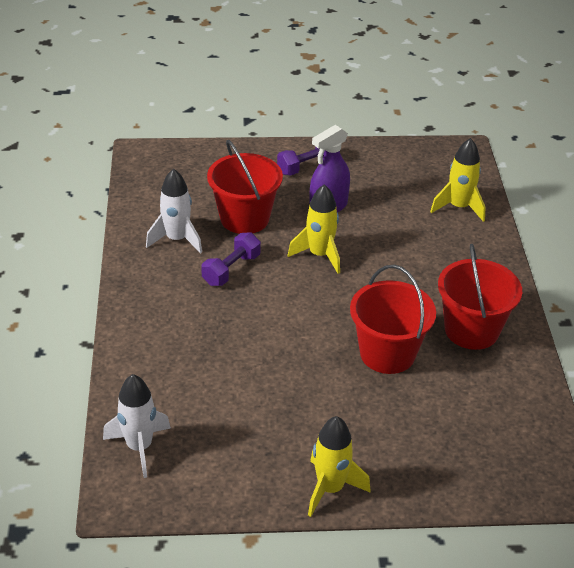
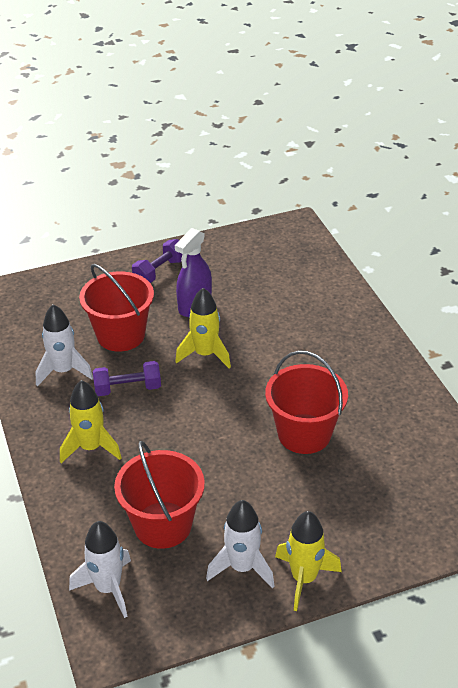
camera: 15 degrees left, 0 degrees up
(231, 270) = (128, 388): purple dumbbell -> purple dumbbell turned 60 degrees clockwise
(274, 462) = (242, 567): none -> white rocket
(459, 207) = (313, 279): yellow rocket -> yellow rocket (91, 448)
(471, 330) = (369, 392): red bucket -> red bucket (163, 525)

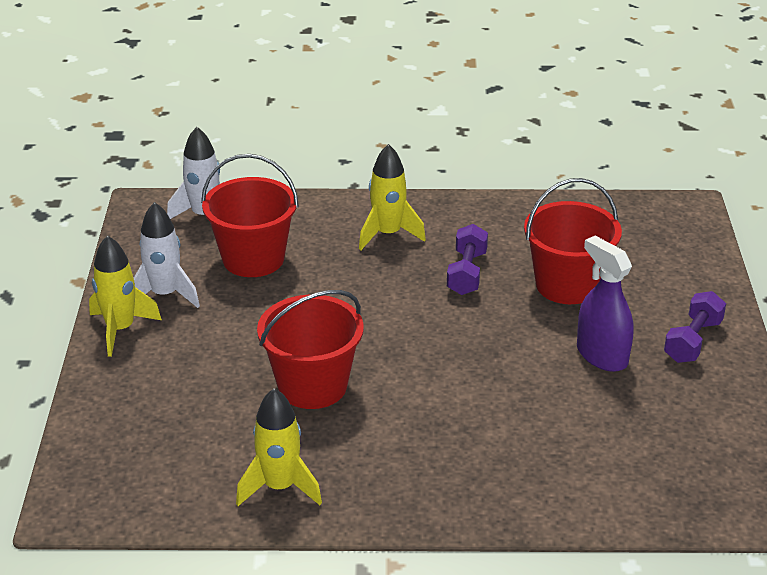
camera: 110 degrees right, 5 degrees down
(63, 371) = (521, 235): white rocket -> none
(159, 271) = (693, 341): purple dumbbell -> purple dumbbell turned 60 degrees clockwise
(205, 354) = (497, 342): yellow rocket -> yellow rocket (279, 487)

